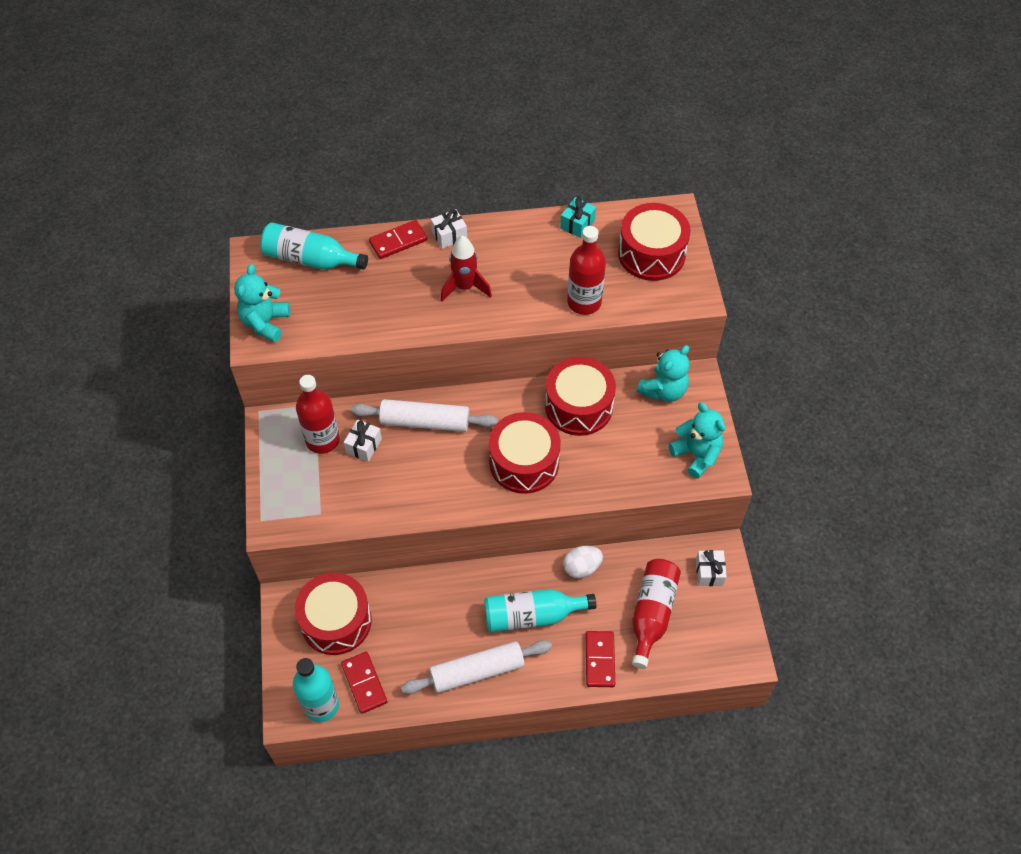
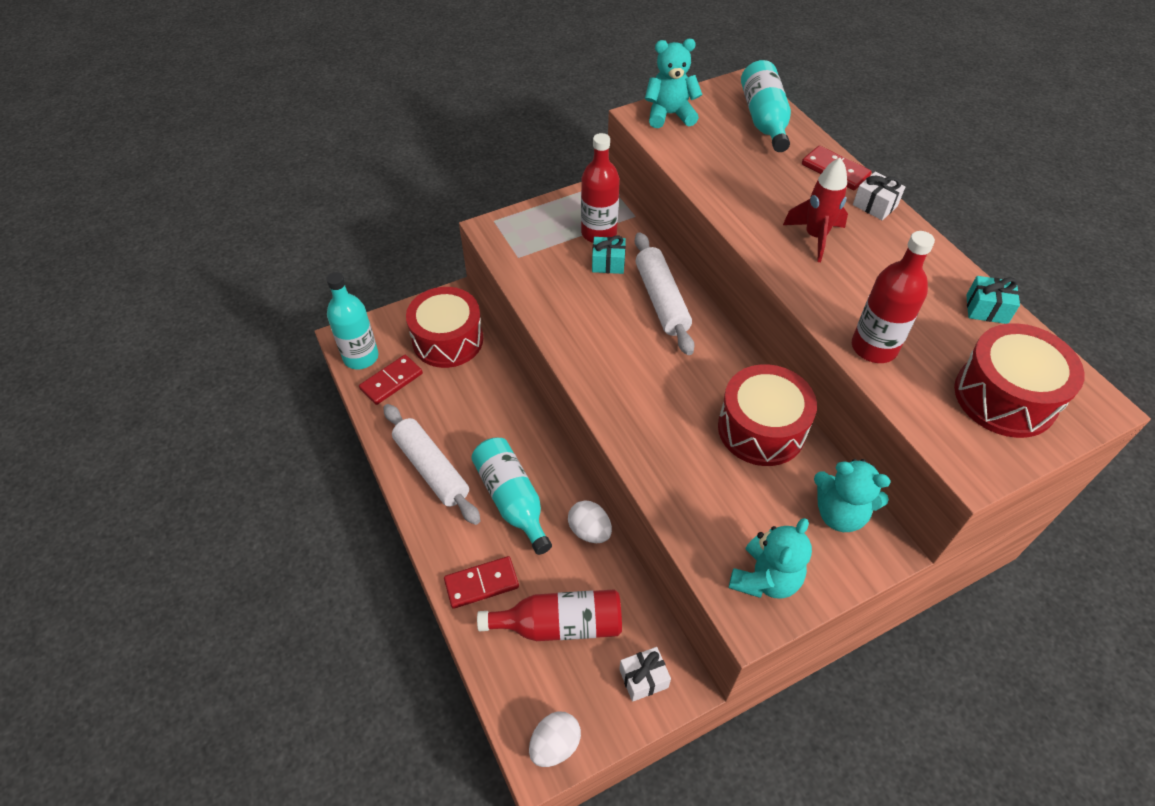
camera: 70 degrees right, 5 degrees down
(364, 446) = (608, 263): white gift -> turquoise gift
(524, 462) = (657, 398): red drum -> none
(738, 645) = (555, 745): none -> white egg

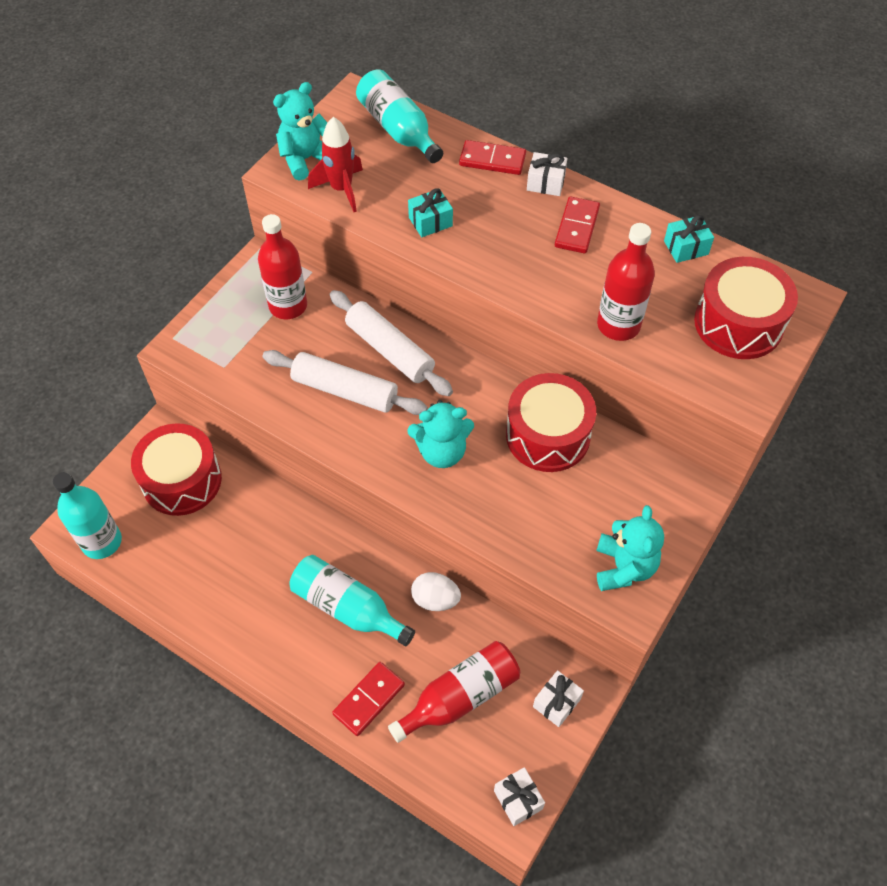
camera: 30 degrees left, 5 degrees up
(391, 381) = (152, 551): red domino -> red domino (577, 227)
(432, 469) = (252, 618): white rolling pin -> white rolling pin (345, 390)
(555, 745) = (518, 800): white egg -> white gift
(608, 263) = (317, 334): turquoise gift -> turquoise gift (430, 222)
(815, 237) = (513, 238): red rocket -> red rocket (341, 189)
(840, 513) = (650, 479): turquoise teddy bear -> turquoise teddy bear (441, 451)

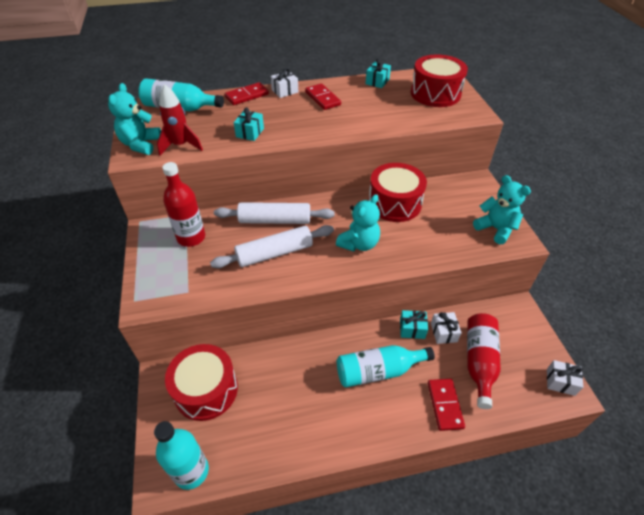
camera: 45 degrees left, 10 degrees down
(435, 599) = (412, 329): white egg -> turquoise gift
(556, 703) = (516, 325): white gift -> white gift (443, 332)
(618, 325) = (393, 121): red bottle -> none

